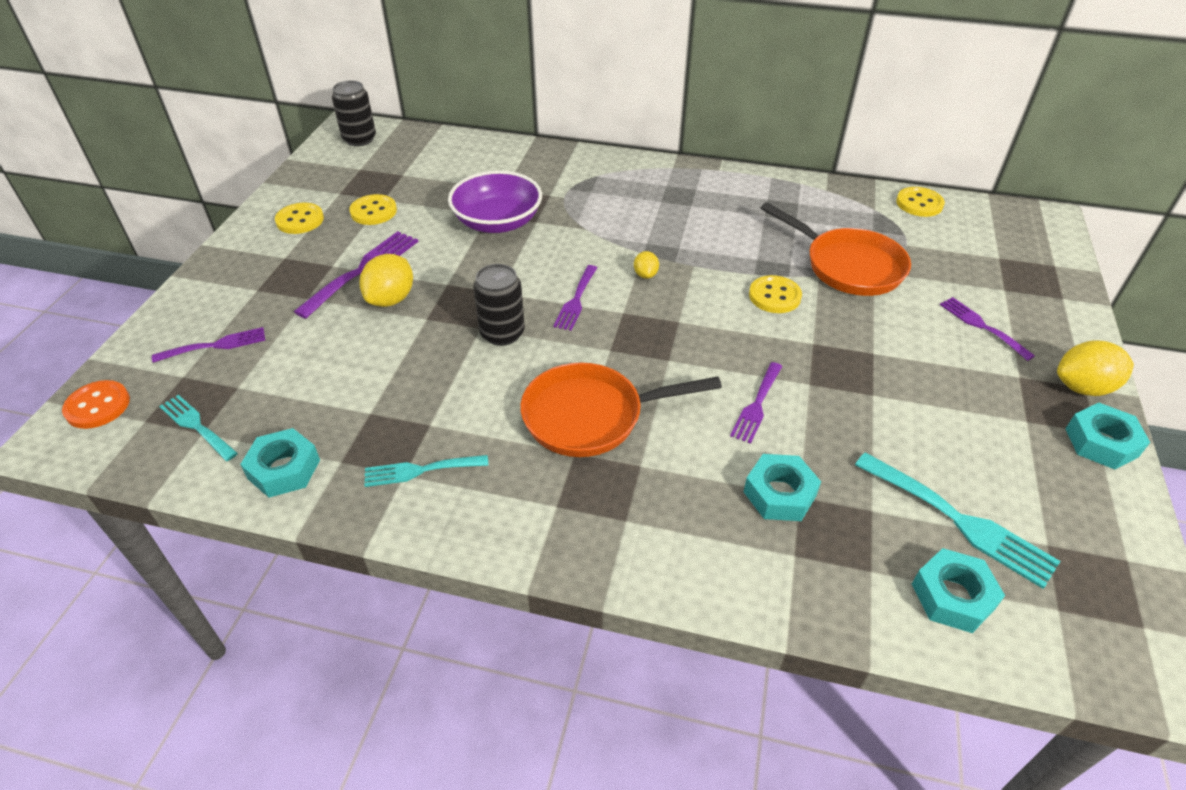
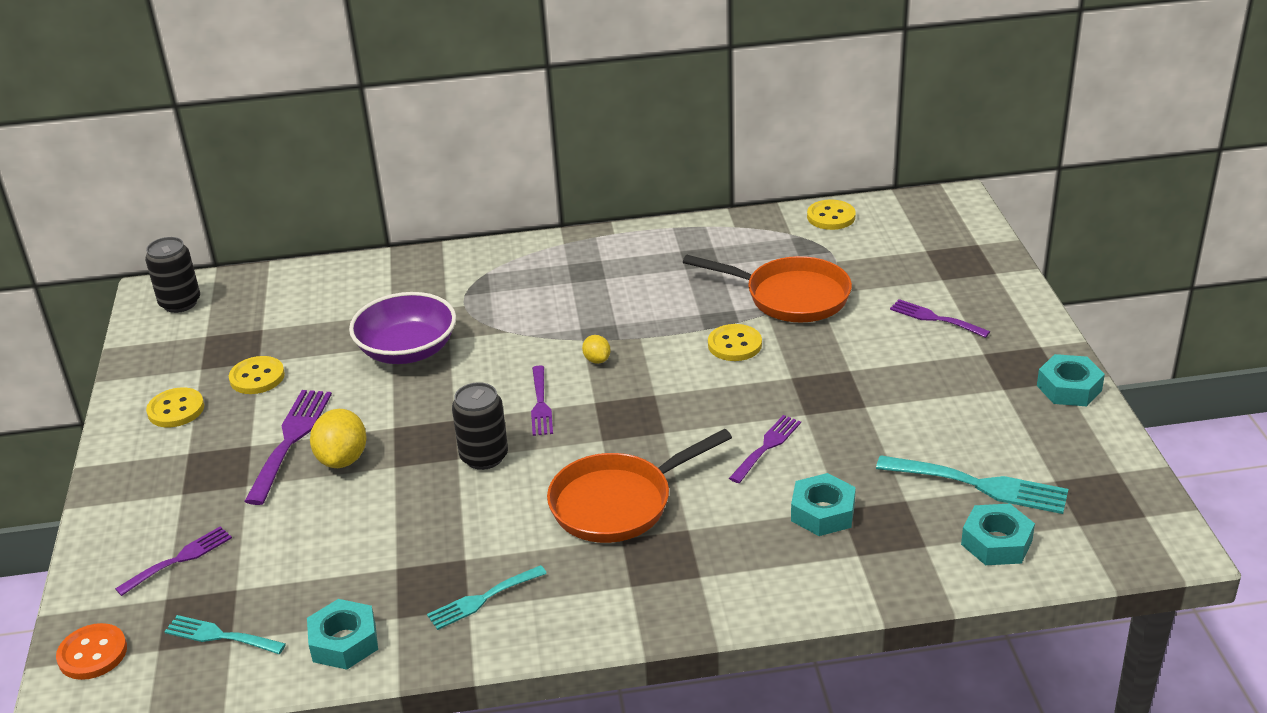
camera: 20 degrees left, 10 degrees down
(757, 405) = (767, 446): purple fork -> purple fork turned 150 degrees counterclockwise
(1083, 387) = (1039, 347): yellow lemon -> none

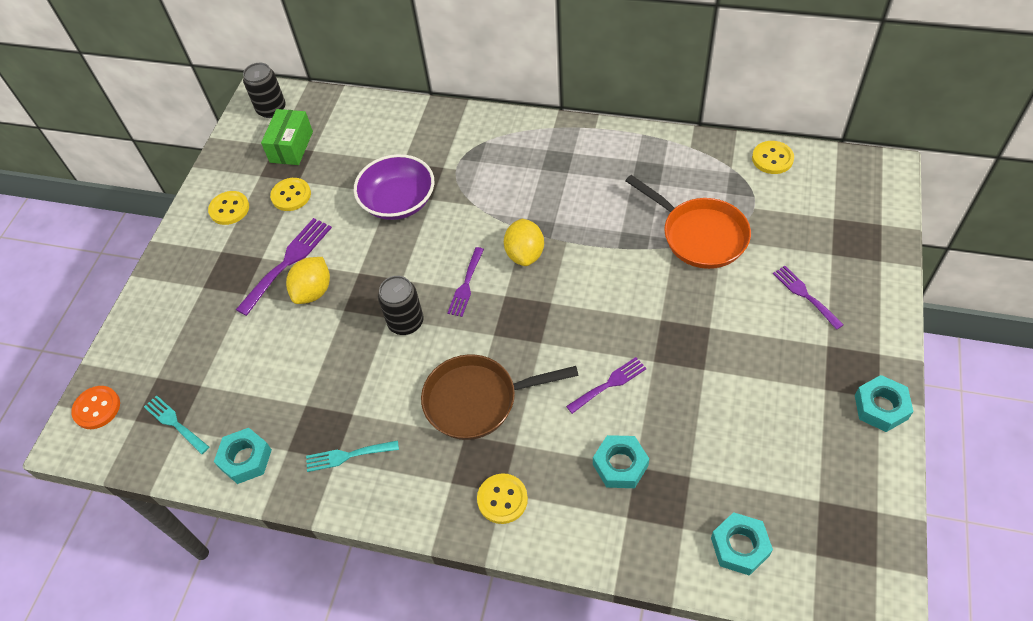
camera: 25 degrees right, 20 degrees up
(179, 559) = (178, 346): purple fork -> none
(230, 332) = (291, 147): none -> green box
(597, 360) = (525, 254): yellow lemon -> yellow lemon, size x1.86
(618, 503) = (477, 400): orange pan -> brown pan
(734, 345) = (633, 272): yellow button -> yellow button (502, 499)
(980, 485) = (755, 483): turquoise fork -> none

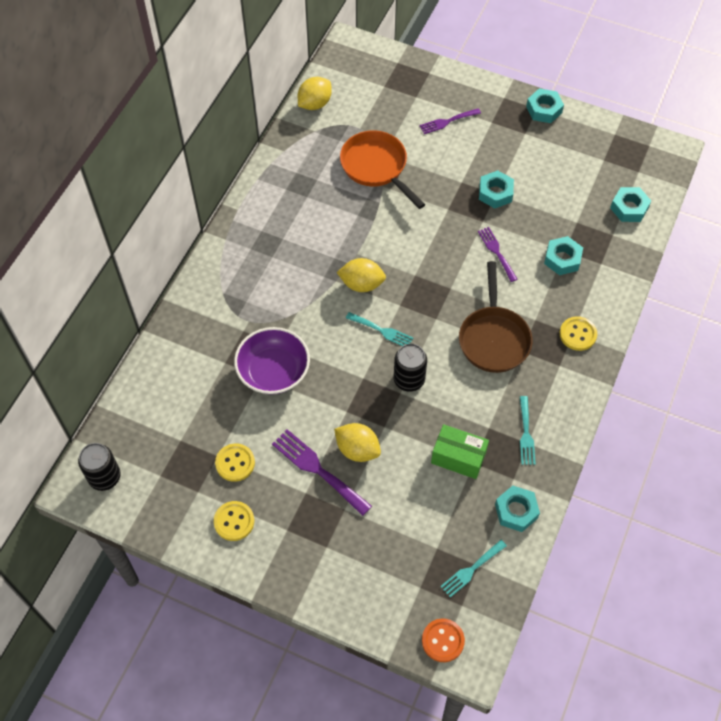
camera: 85 degrees left, 5 degrees up
(291, 147) = (168, 460): green box -> green box (458, 457)
(466, 285) = (382, 331): purple fork -> turquoise fork
(700, 235) = (376, 167): orange pan -> orange pan turned 90 degrees counterclockwise
(705, 368) = (495, 193): none -> turquoise nut
(772, 159) = (315, 104): yellow button -> yellow lemon

